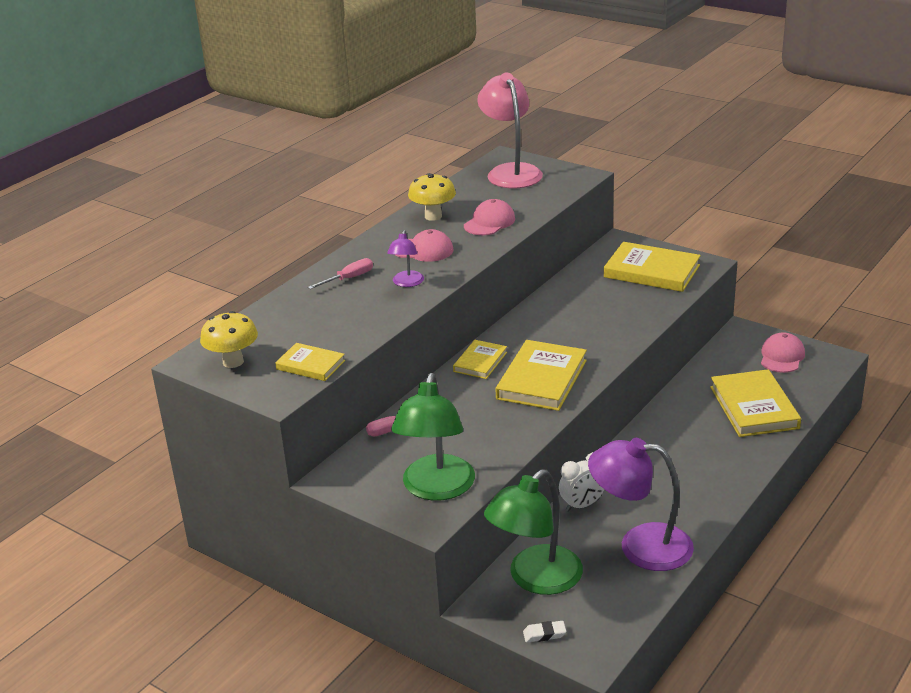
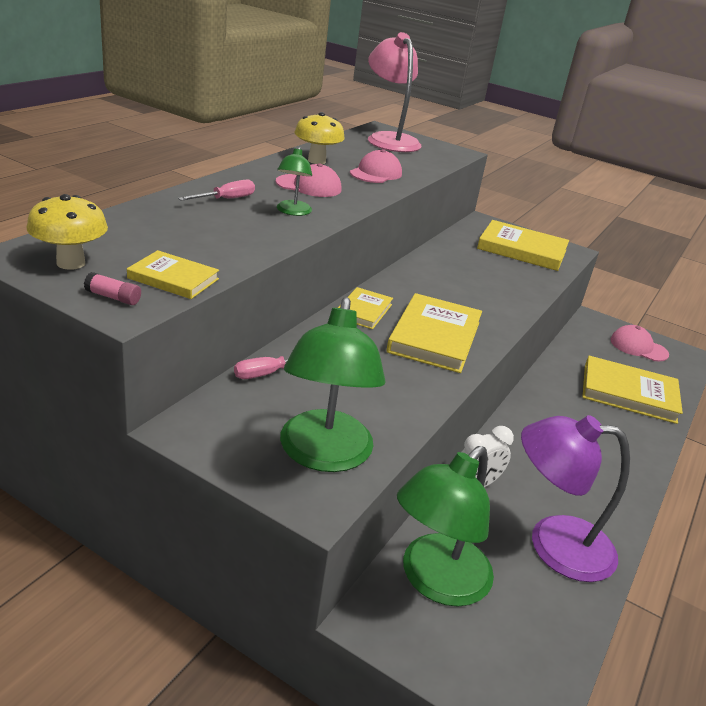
camera: 10 degrees left, 0 degrees up
(268, 387) = (113, 297): none -> pink glue stick
(407, 283) = (292, 212): purple lamp -> green lamp
(544, 634) = (459, 670): white eraser -> none
(754, 407) = (628, 393): yellow book -> yellow book turned 60 degrees counterclockwise
(782, 356) = (638, 347): pink cap -> pink cap turned 75 degrees counterclockwise

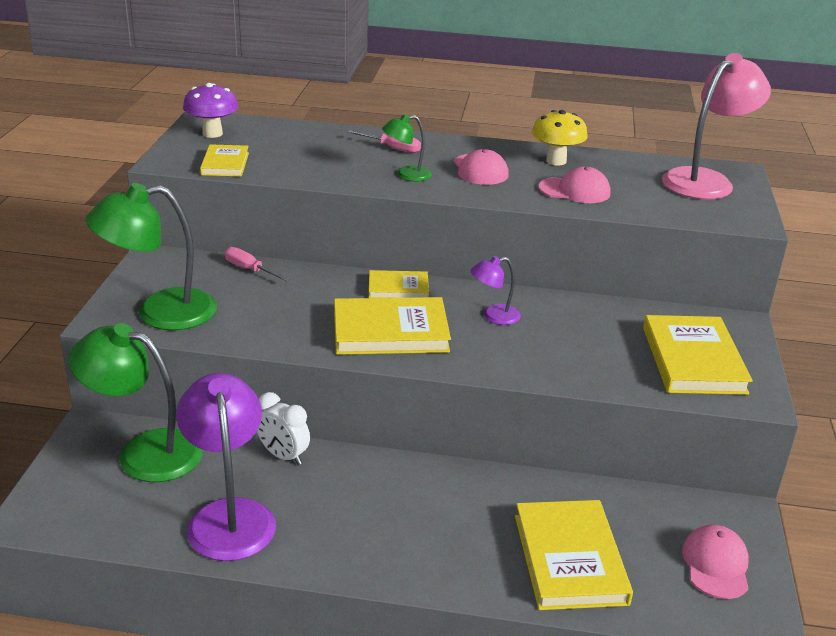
camera: 70 degrees right, 0 degrees up
(71, 263) = (212, 133): yellow mushroom -> purple mushroom
(113, 297) = (178, 155): pink glue stick -> none
(433, 289) = (494, 316): none -> purple lamp

